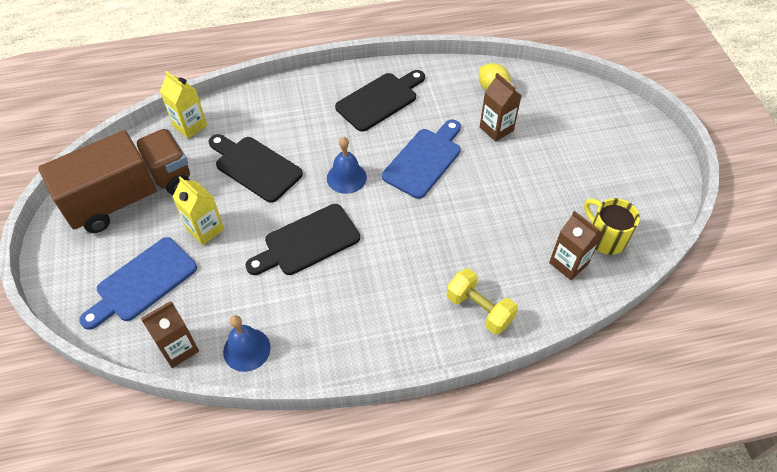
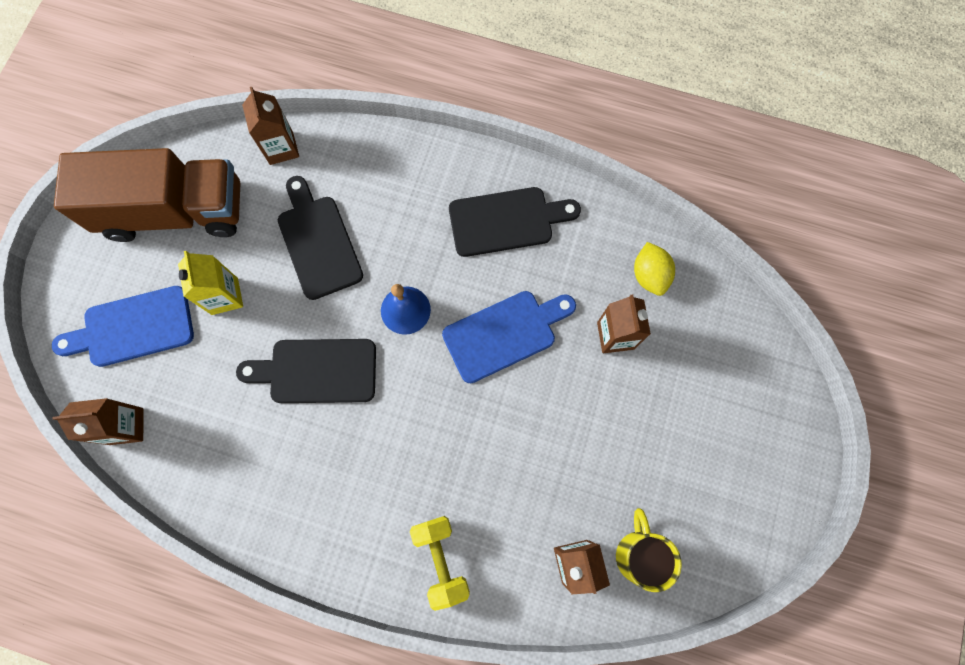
camera: 30 degrees right, 20 degrees up
(190, 126) = (281, 148): yellow carton -> brown carton
(246, 349) = (187, 466): blue bell -> none

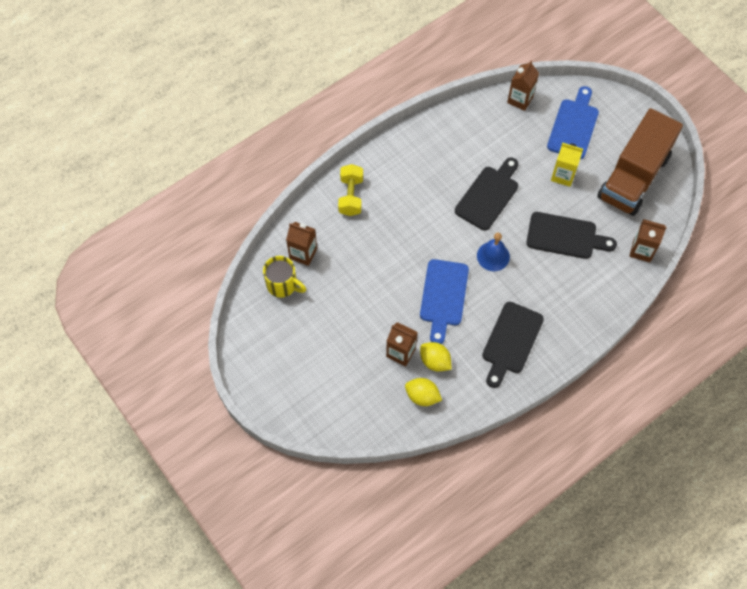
camera: 125 degrees right, 10 degrees down
(441, 559) = (351, 196): yellow dumbbell -> yellow dumbbell turned 75 degrees clockwise
(596, 289) = (435, 361): none -> yellow lemon

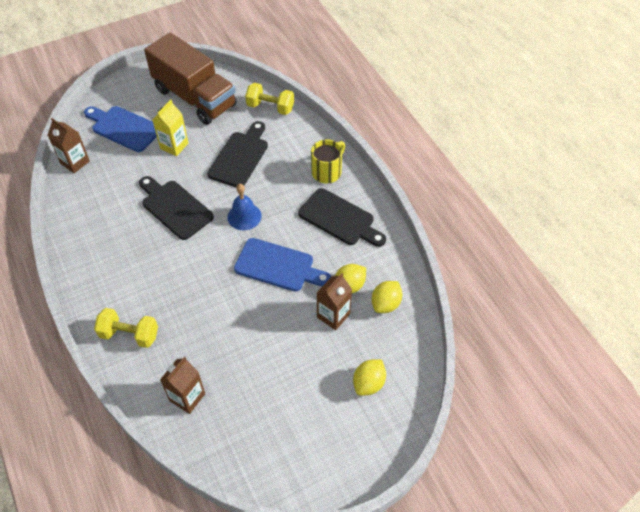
camera: 80 degrees left, 10 degrees down
(283, 285) = (222, 426): yellow mug -> yellow mug (327, 172)
(339, 391) = (368, 383): none -> yellow lemon
(641, 250) = (270, 107): brown carton -> yellow dumbbell

